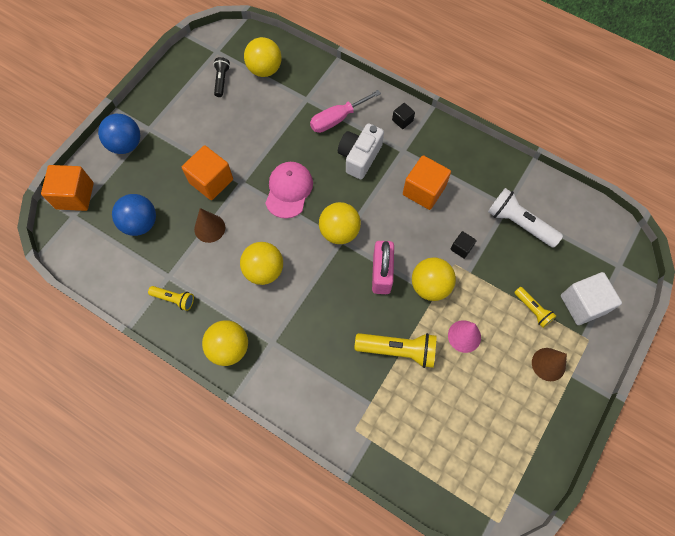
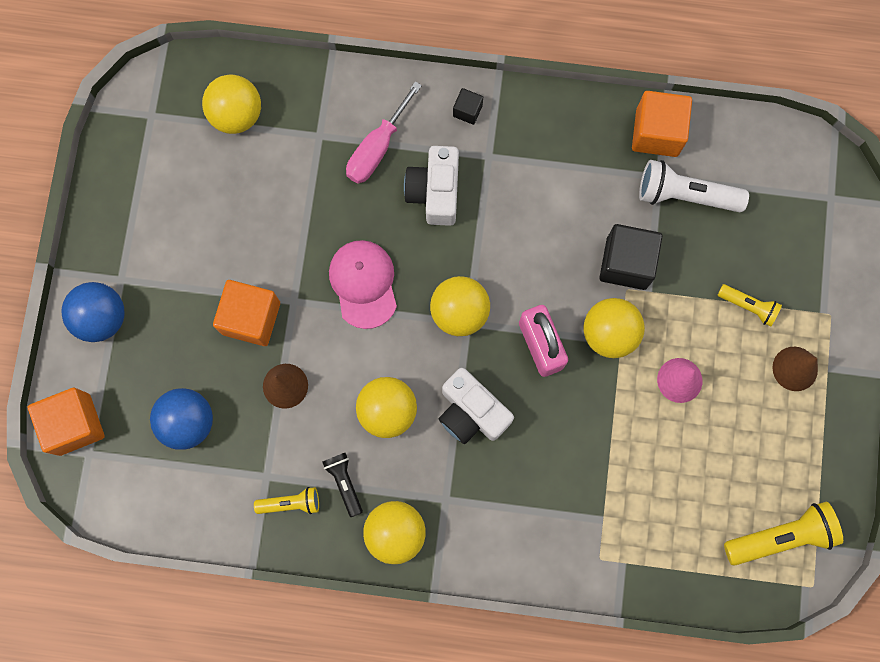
camera: 25 degrees left, 10 degrees up
(221, 80) = (184, 159): black flashlight -> black flashlight (344, 482)
(316, 295) = (471, 412): none -> white camera
(398, 350) = (607, 436): yellow flashlight -> yellow flashlight (781, 536)
(424, 190) = (543, 203): orange cube -> orange cube (656, 133)
(461, 248) = (626, 263): black cube -> black cube, size x2.00
(583, 304) = (806, 270): white cube -> none

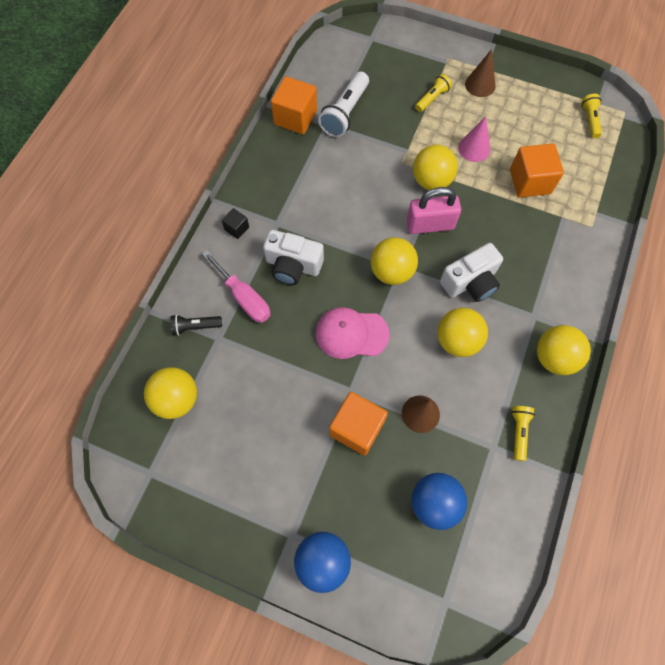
camera: 75 degrees left, 10 degrees down
(74, 424) = (415, 610): orange cube -> orange cube (530, 181)
(344, 482) = (509, 386): black flashlight -> black flashlight (195, 327)
(626, 263) = (383, 158): black cube -> none
(781, 536) = (589, 120): yellow flashlight -> yellow flashlight, size x0.58

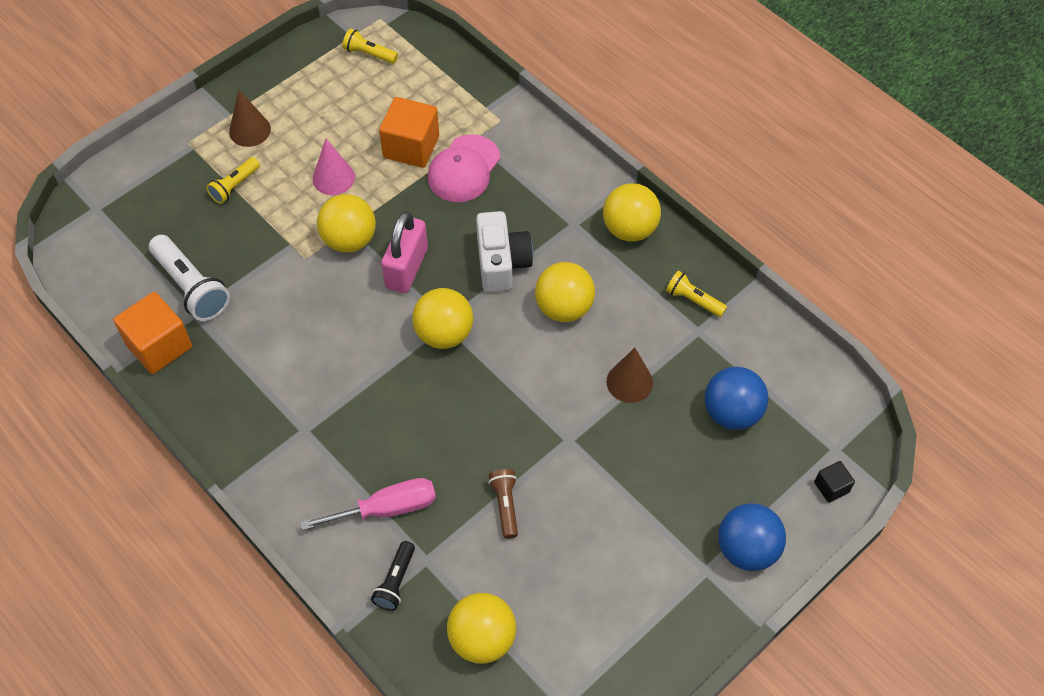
camera: 65 degrees left, 10 degrees down
(237, 228) = (283, 480): black cube -> black cube (831, 487)
(280, 370) = (505, 505): none -> brown flashlight
(293, 265) = (375, 436): white camera -> none
(351, 334) = (499, 410): pink cap -> pink cap (463, 169)
(357, 428) = (615, 452): orange cube -> none
(432, 98) = (235, 186): yellow flashlight -> yellow flashlight turned 120 degrees counterclockwise

